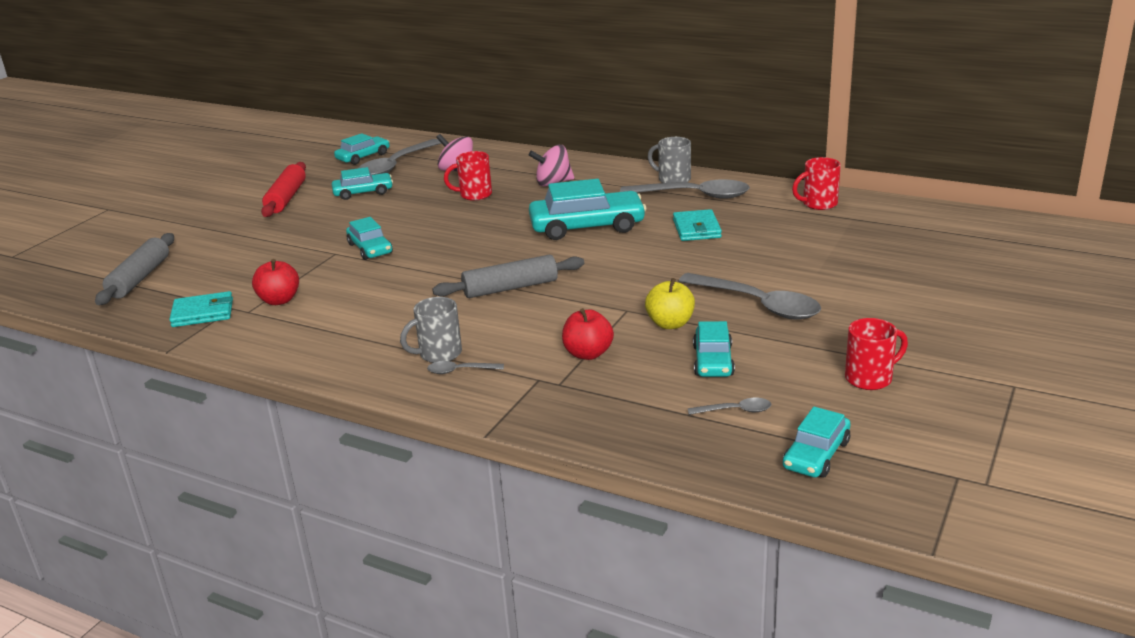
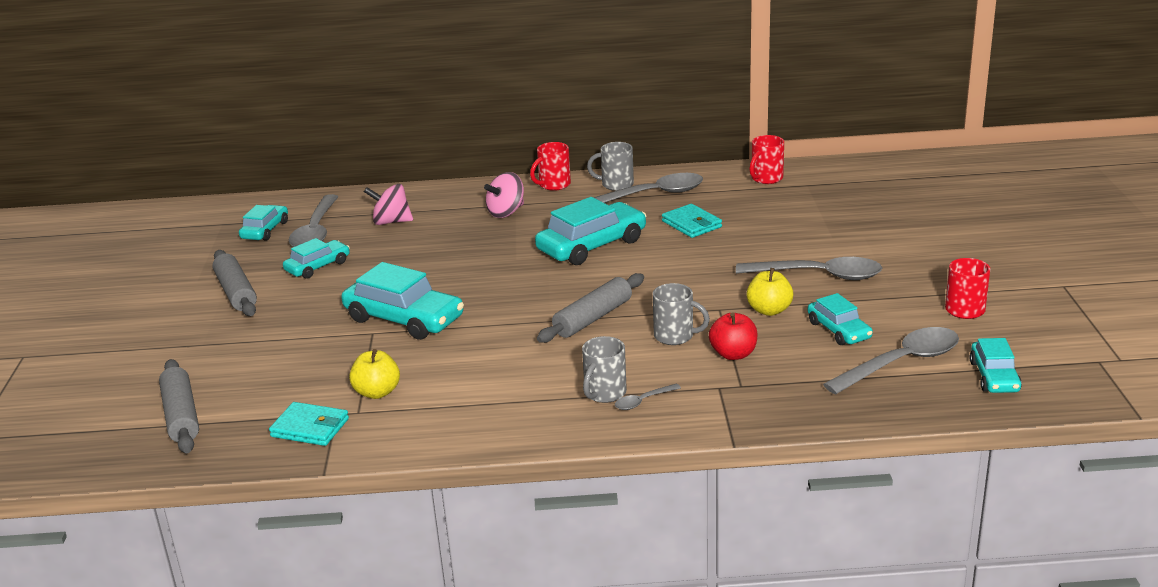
camera: 30 degrees left, 0 degrees up
(203, 313) = (310, 428): turquoise wallet -> turquoise wallet turned 60 degrees clockwise
(279, 300) = (377, 392): red apple -> yellow apple
(286, 198) = (236, 292): red rolling pin -> grey rolling pin
(370, 248) = (404, 319): turquoise car -> turquoise car, size x1.72
(474, 195) = (442, 241): red mug -> red mug (553, 185)
(558, 323) = (675, 336): none -> grey mug
(735, 411) = (901, 363): grey spoon -> grey spoon, size x2.22

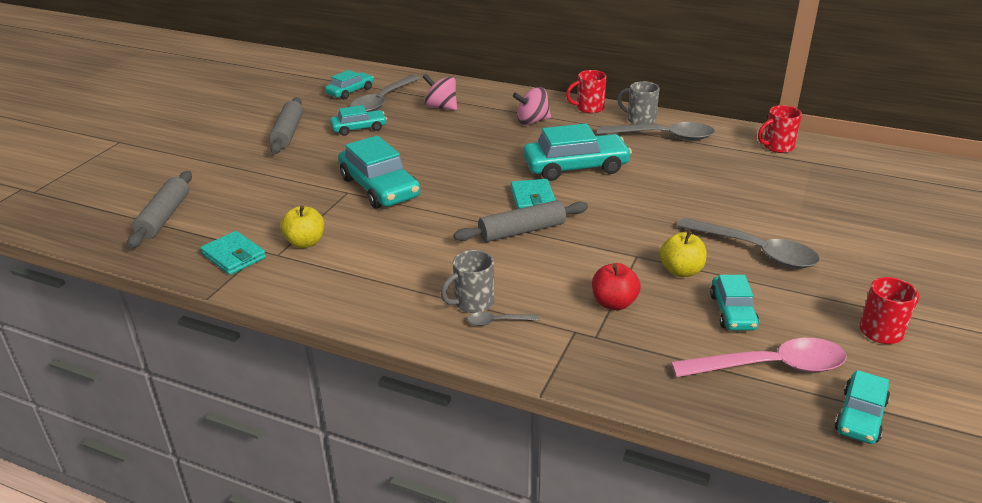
camera: 25 degrees right, 5 degrees up
(675, 336) = (577, 269): grey mug -> none
(691, 224) = (676, 171): turquoise wallet -> turquoise wallet (533, 199)
(901, 363) = (770, 367): grey spoon -> pink spoon

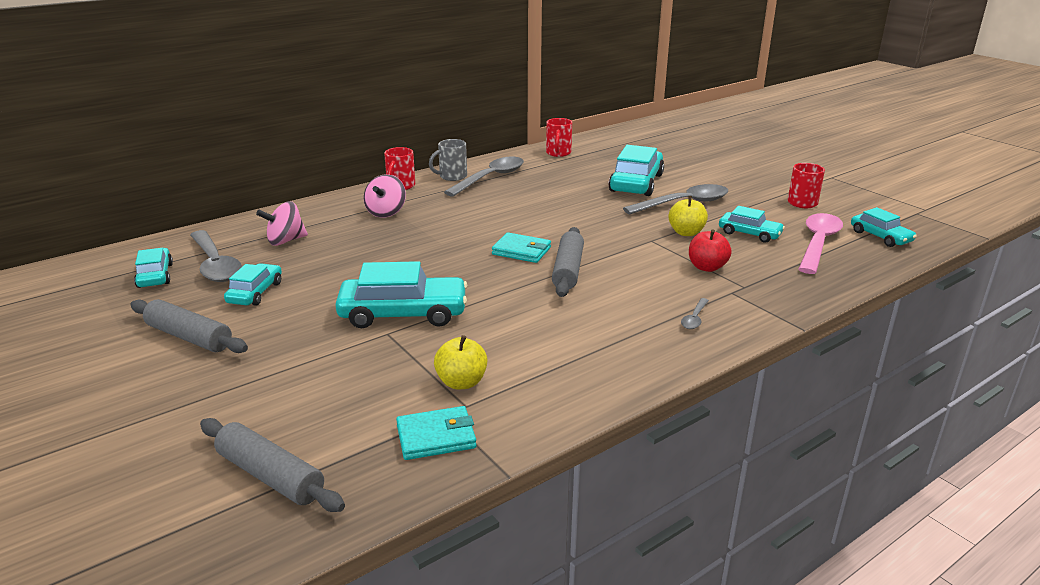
camera: 60 degrees left, 5 degrees down
(472, 303) = (657, 322): grey mug -> none
(575, 167) = (492, 220): turquoise car -> turquoise car (636, 183)

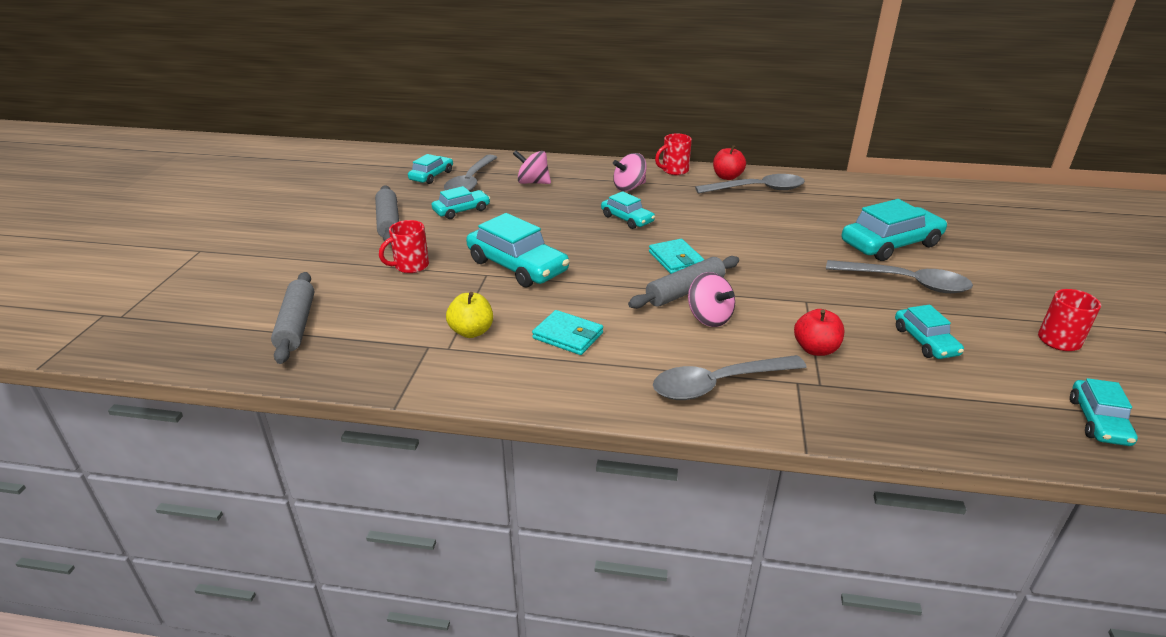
camera: 45 degrees right, 5 degrees up
(429, 237) = (627, 219): none -> turquoise car
(436, 437) = (400, 356): turquoise wallet -> turquoise wallet (568, 336)
(452, 176) = (727, 177): grey mug -> red apple
(558, 153) = (860, 189): red mug -> red mug (410, 266)
(614, 280) = (709, 318): none -> pink spinning top
(686, 232) = (855, 310): yellow apple -> none
(694, 318) = (718, 384): grey spoon -> grey spoon, size x2.22
(818, 243) = (992, 388): pink spoon -> none

